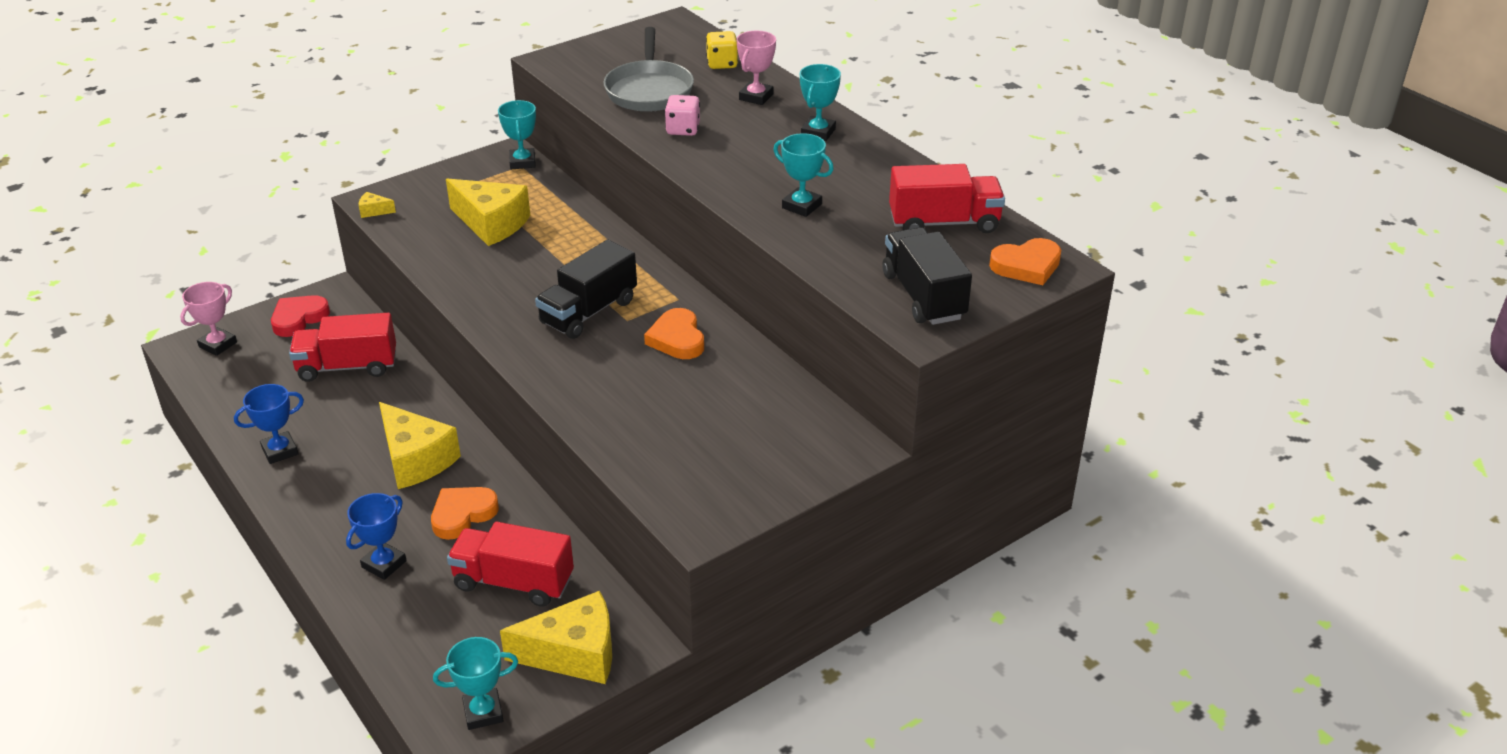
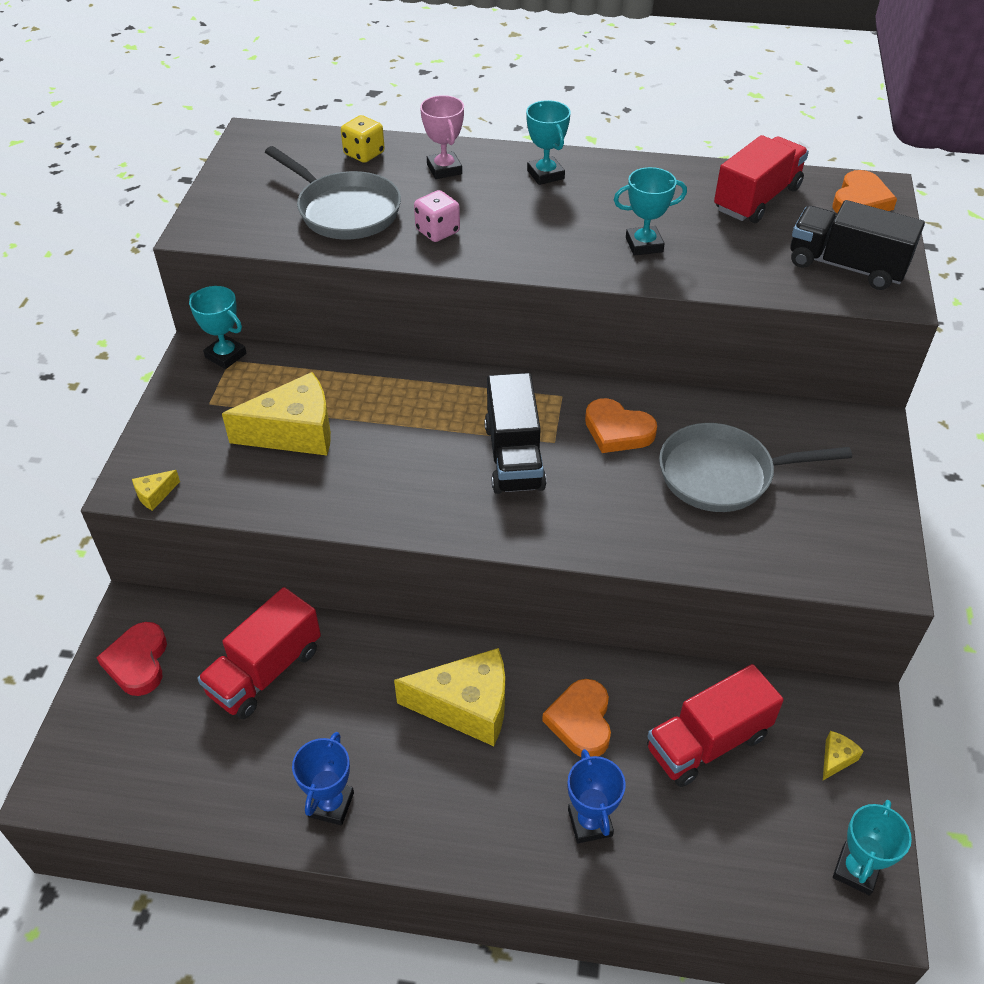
camera: 45 degrees left, 10 degrees up
(218, 345) = (90, 753): pink trophy -> none
(574, 654) = (836, 759): yellow cheese -> yellow cheese, size x0.41
(699, 405) = (722, 475): none -> grey pan

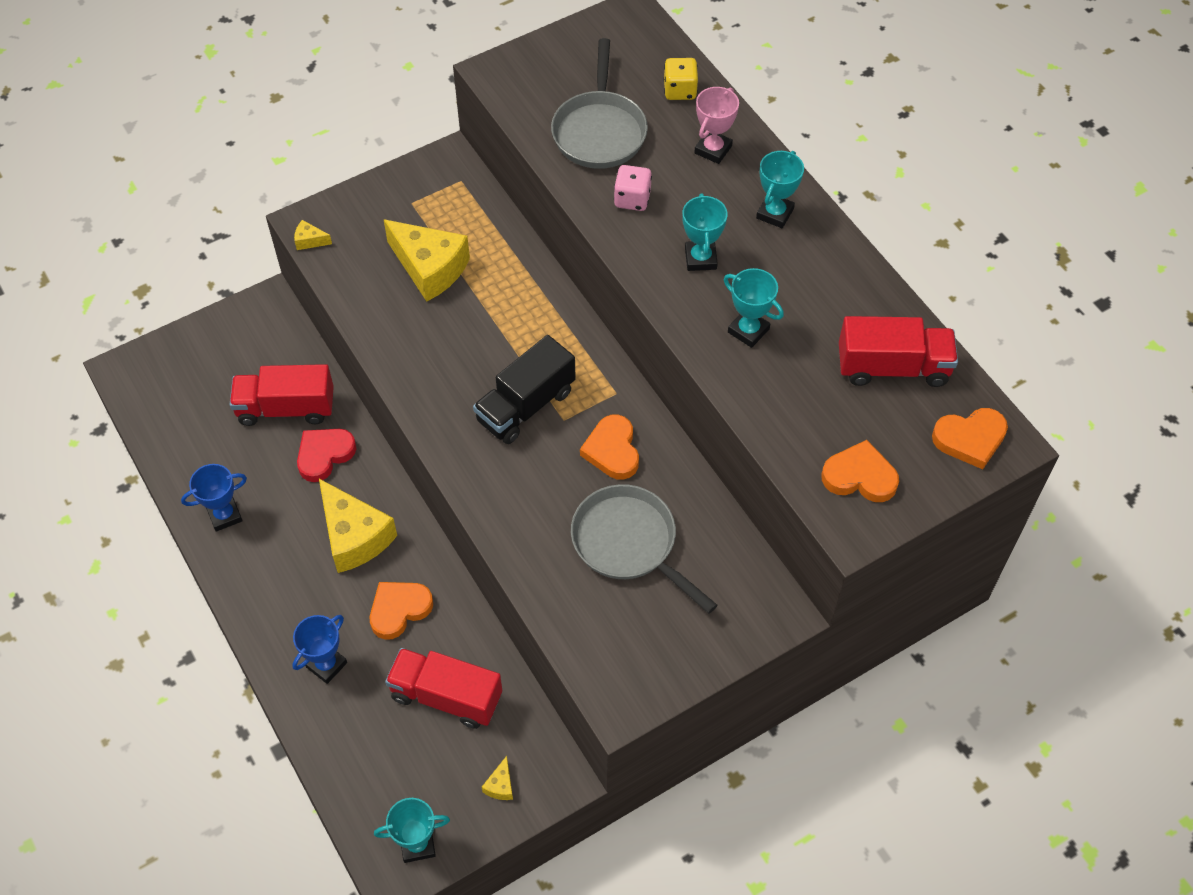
camera: 50 degrees right, 10 degrees up
(138, 662) = (236, 338): red heart -> red heart (324, 455)
(225, 355) = (462, 175): turquoise trophy -> turquoise trophy (700, 258)
(836, 759) = (500, 785): yellow cheese -> yellow cheese turned 105 degrees clockwise
(846, 266) = (859, 476): black truck -> orange heart

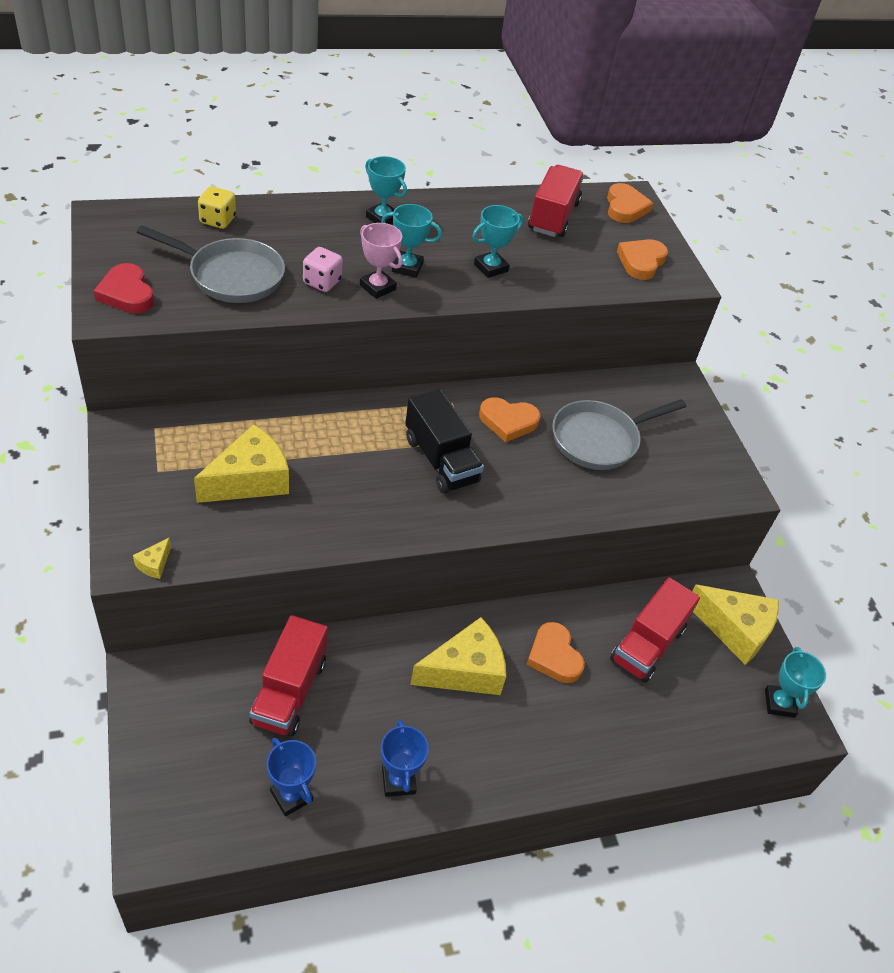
camera: 80 degrees left, 10 degrees down
(324, 455) = (362, 672): red heart -> red heart (127, 293)
(326, 665) = (595, 729): blue trophy -> blue trophy (291, 796)
(500, 785) = (734, 630): yellow cheese -> yellow cheese, size x2.42
(713, 150) = (296, 225): pink trophy -> pink trophy (377, 287)

